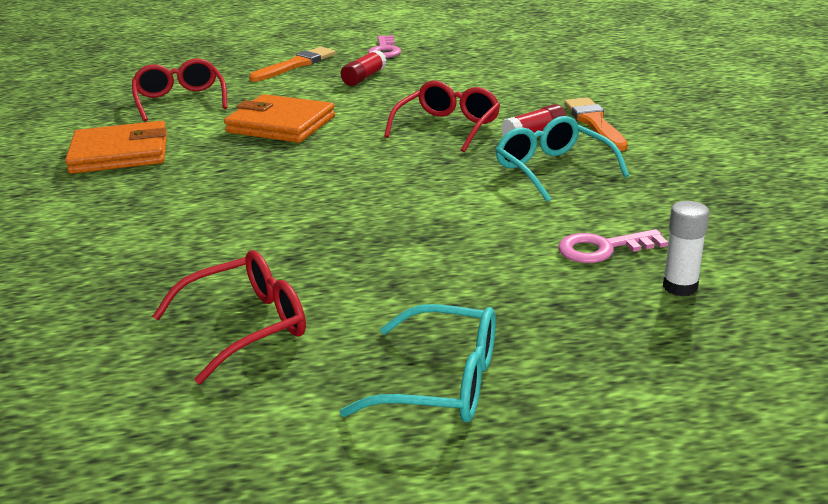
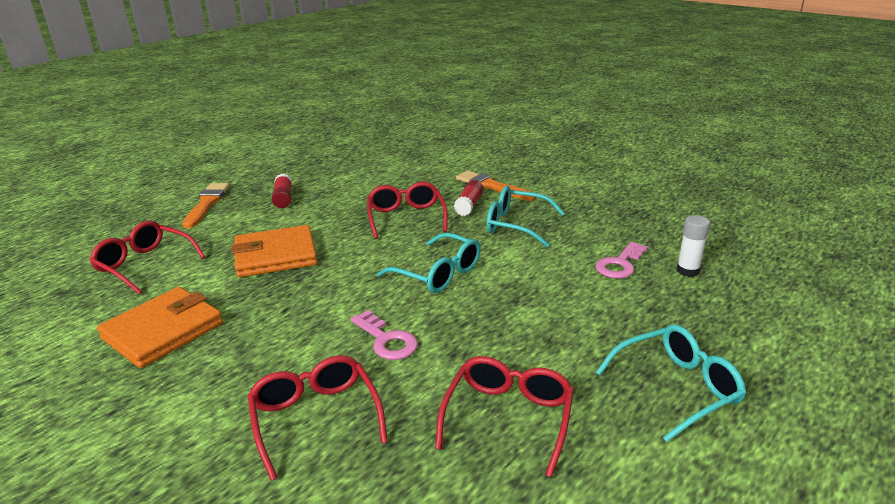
camera: 40 degrees left, 0 degrees up
(116, 256) = (315, 418): none -> red glasses
(384, 50) = (265, 173): pink key -> pink key (387, 340)
(391, 187) = (438, 274): none -> turquoise glasses

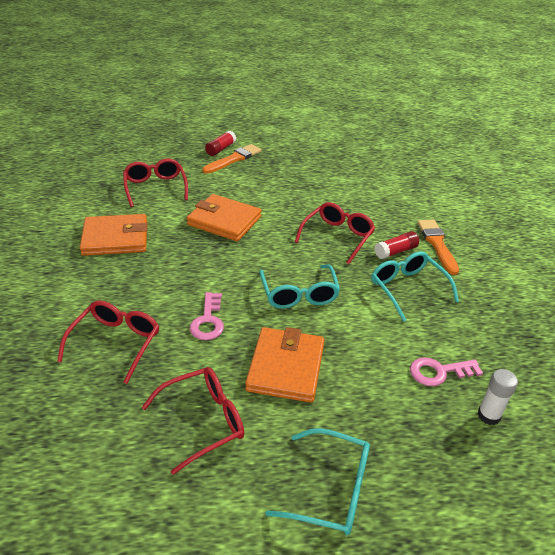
camera: 40 degrees right, 10 degrees up
(283, 198) = (281, 178): red glue stick -> red glue stick (220, 149)
(511, 331) = (286, 367): none -> orange wallet

